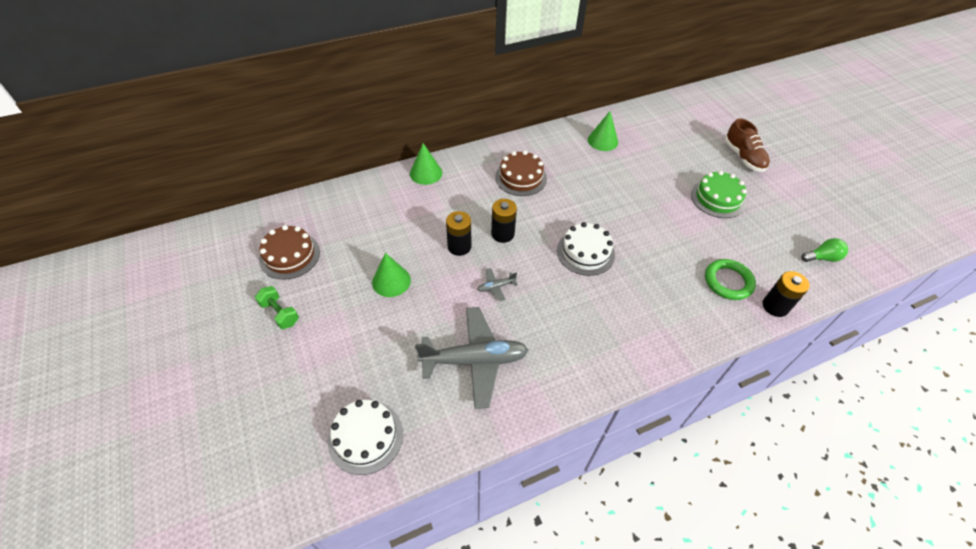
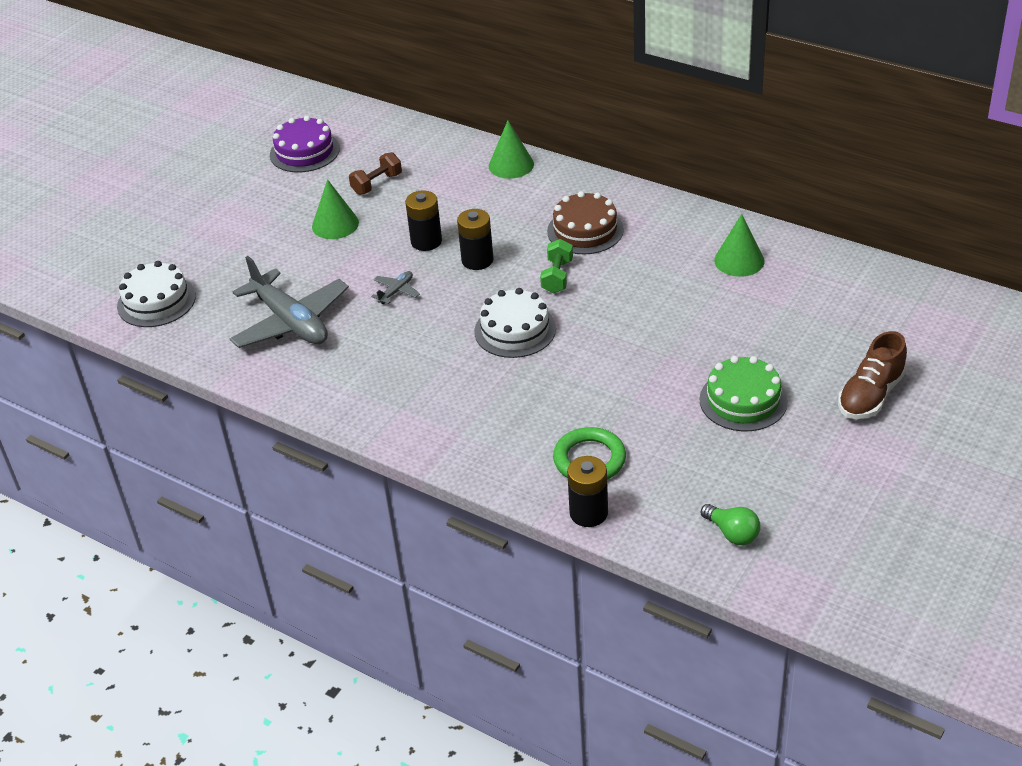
camera: 60 degrees right, 10 degrees down
(280, 313) = (235, 186): green dumbbell -> green dumbbell (557, 277)
(290, 255) = (304, 151): brown cake -> purple cake
(372, 238) = (377, 184): none -> brown dumbbell
(496, 287) = (396, 291): grey plane -> grey plane turned 90 degrees clockwise

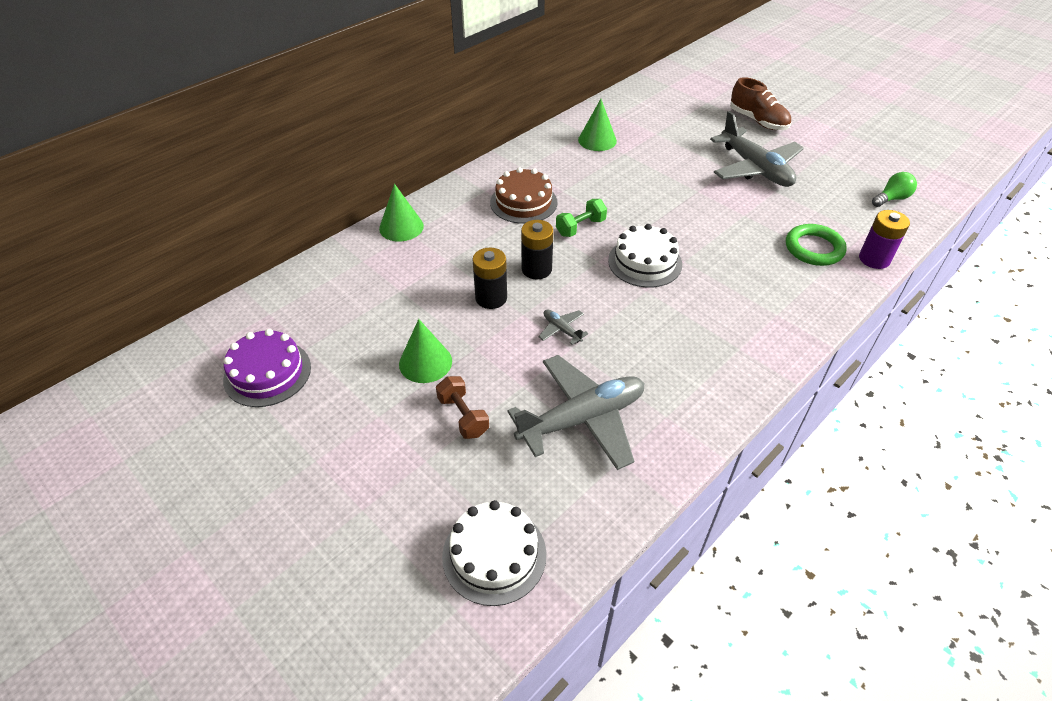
camera: 80 degrees left, 5 degrees up
(377, 184) = (372, 320): brown dumbbell -> brown dumbbell (463, 416)
(557, 277) = (580, 227): green dumbbell -> green dumbbell turned 60 degrees counterclockwise
(588, 513) = (874, 259): black battery -> purple battery
(743, 400) = (755, 168): green cake -> grey plane

